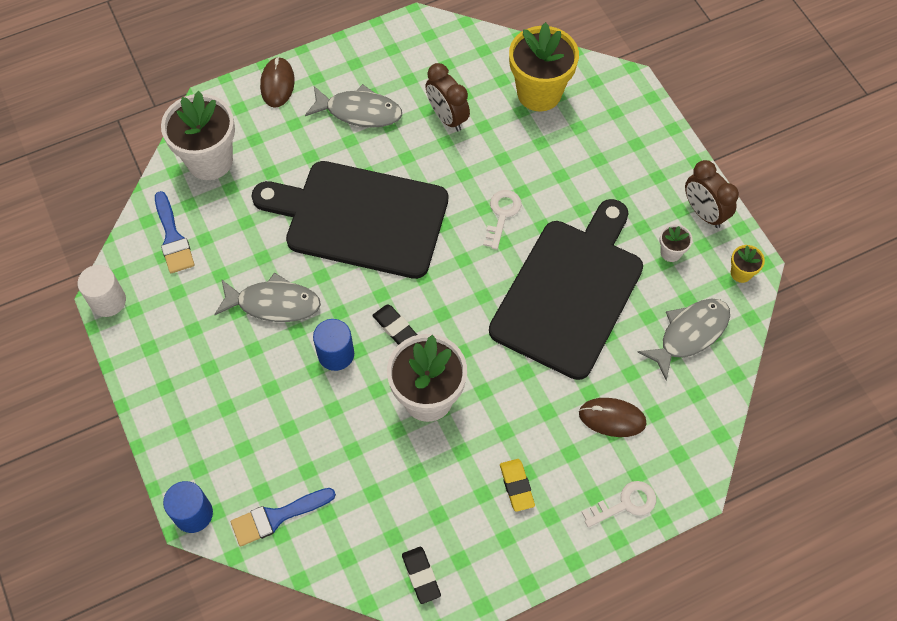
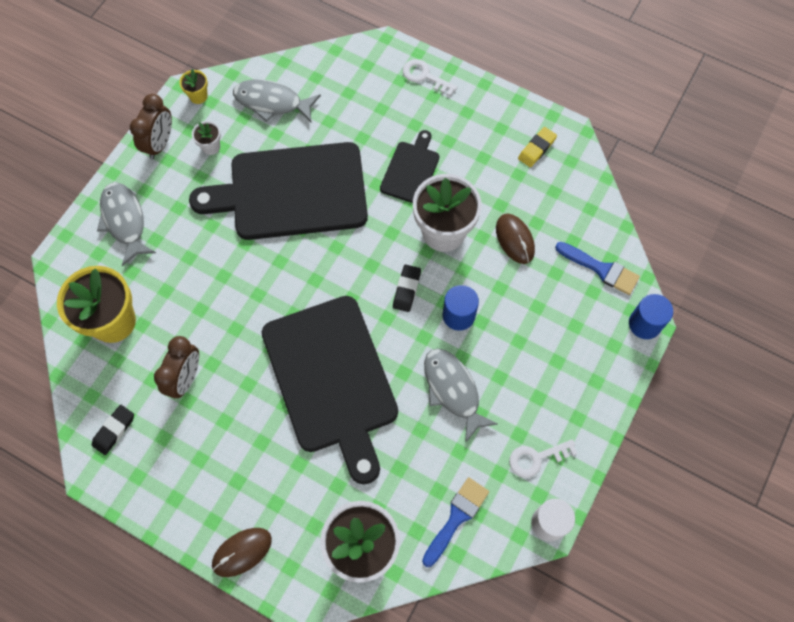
camera: 125 degrees left, 5 degrees up
(359, 112) = (226, 455): grey fish -> grey fish (124, 221)
(421, 576) = (564, 159): black eraser -> black eraser (114, 430)
(502, 214) = (255, 277): white key -> white key (536, 458)
(516, 486) = (462, 141): yellow eraser -> yellow eraser (536, 149)
(518, 413) = (410, 170): none -> black cutting board
(612, 418) = (371, 114): brown mouse -> brown mouse (515, 239)

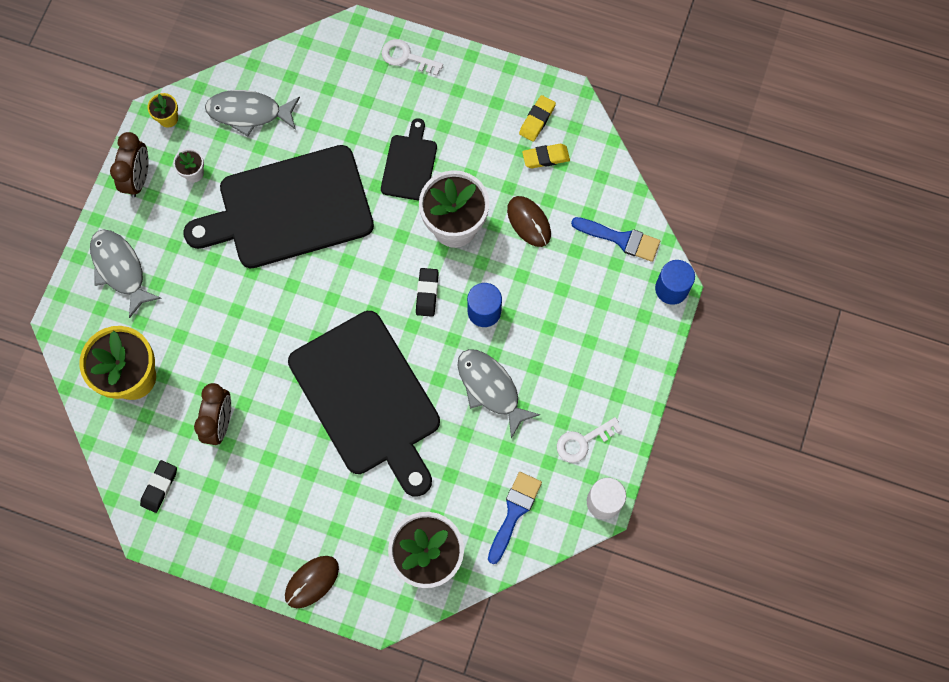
camera: 10 degrees left, 5 degrees up
(540, 183) = (545, 157): none -> yellow eraser

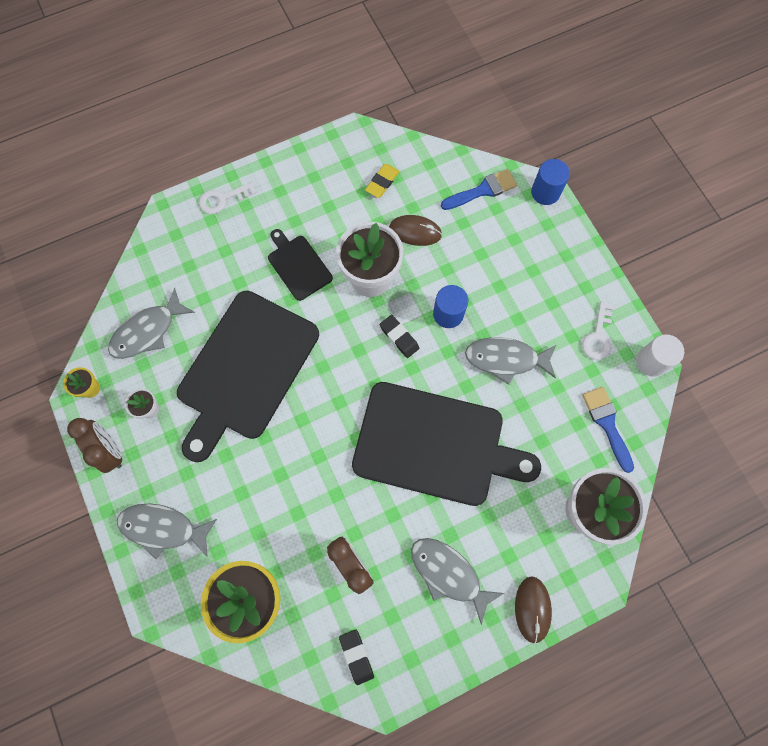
camera: 45 degrees left, 0 degrees up
(279, 497) = (448, 573): none -> grey fish
(537, 120) = (351, 164): yellow eraser -> none

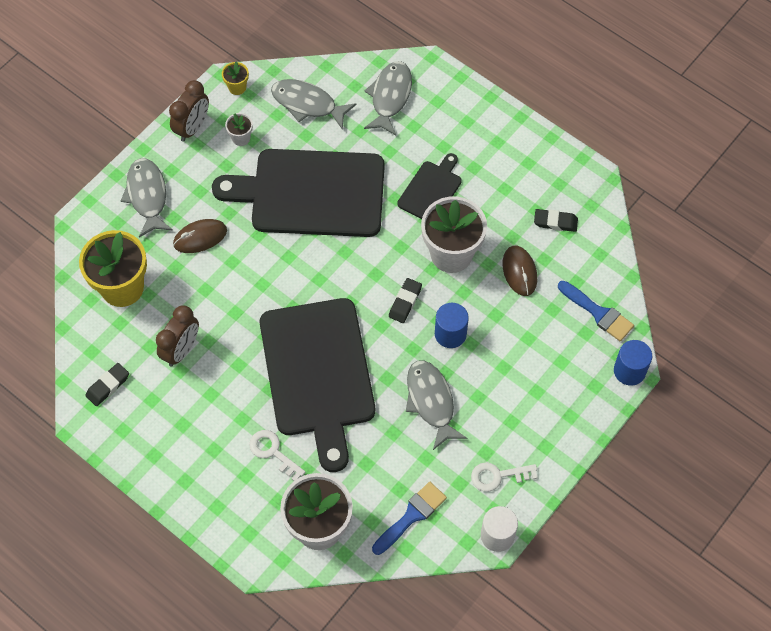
camera: 65 degrees right, 10 degrees down
(222, 199) = (462, 101): white key -> white key (273, 452)
(382, 182) = (555, 222): yellow eraser -> black eraser
(448, 573) = (208, 431): grey fish -> grey fish (390, 97)
(532, 609) = (207, 512): brown mouse -> brown mouse (200, 237)

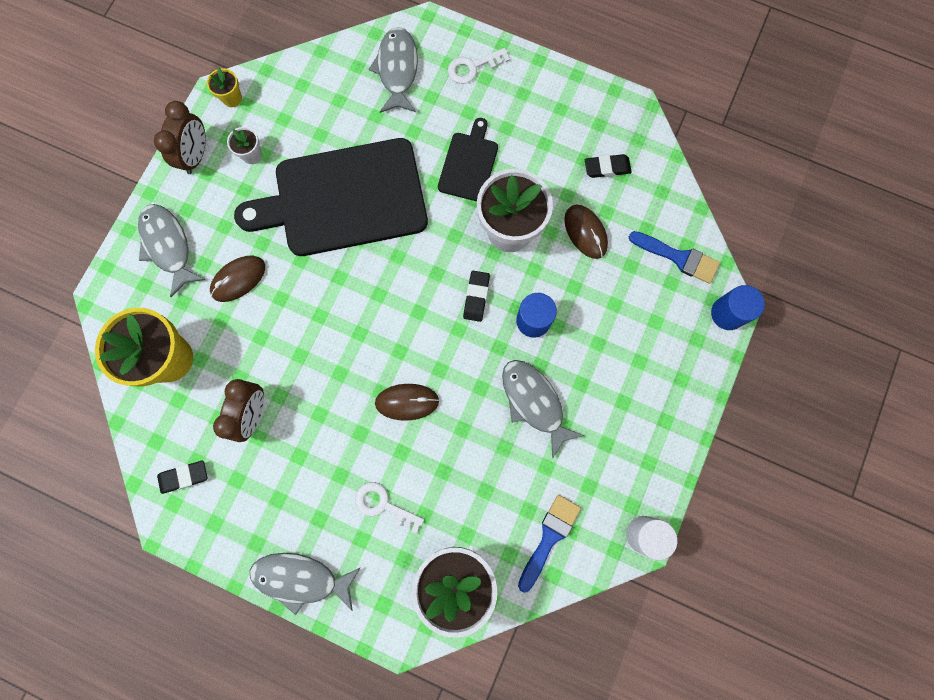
camera: 15 degrees left, 15 degrees up
(108, 386) = (184, 477): black eraser -> black eraser turned 45 degrees clockwise
(307, 104) = (312, 99): grey fish -> grey fish (301, 578)
(318, 373) = (407, 402): black cutting board -> brown mouse
(498, 476) = (626, 467): white key -> white key (473, 67)

